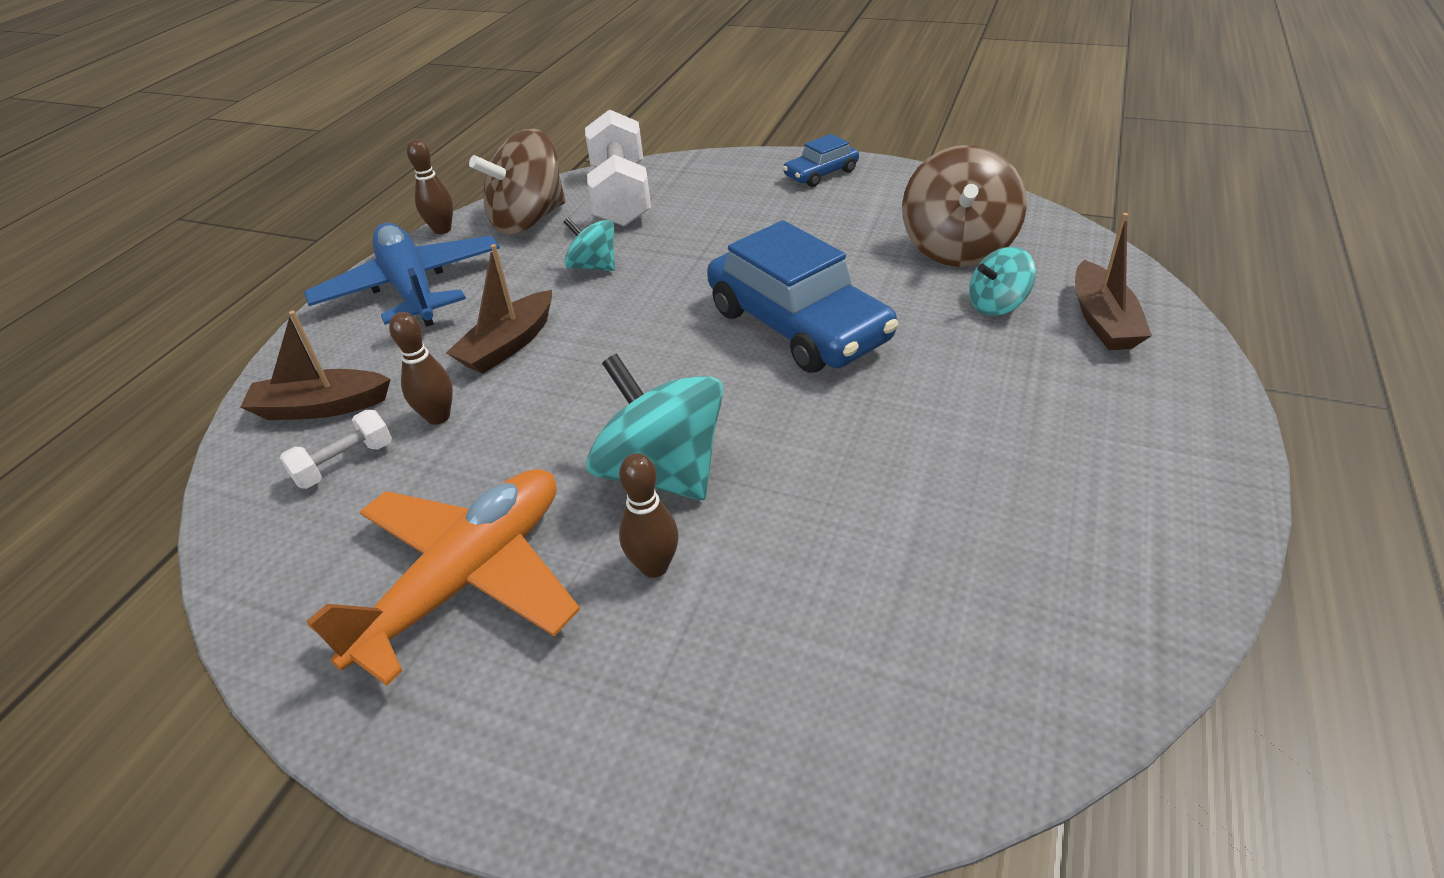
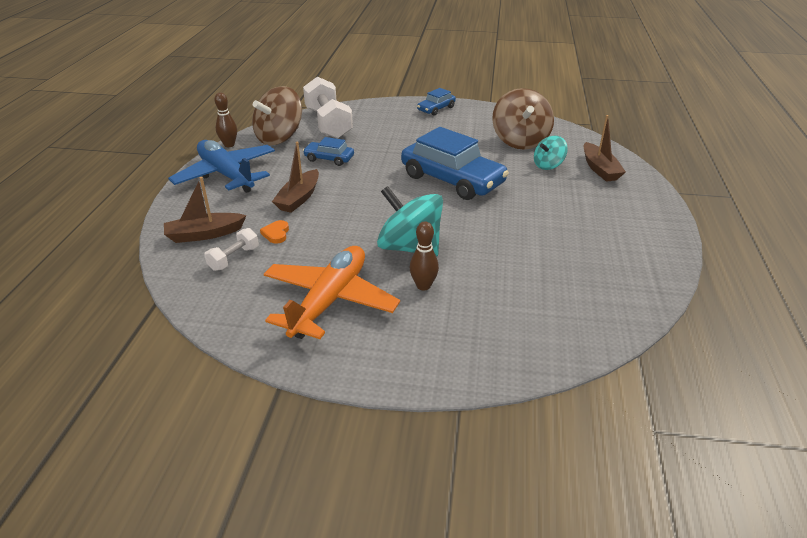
camera: 15 degrees left, 5 degrees down
(438, 417) = (276, 233): brown bowling pin -> orange heart
(593, 266) = (329, 159): turquoise spinning top -> blue car

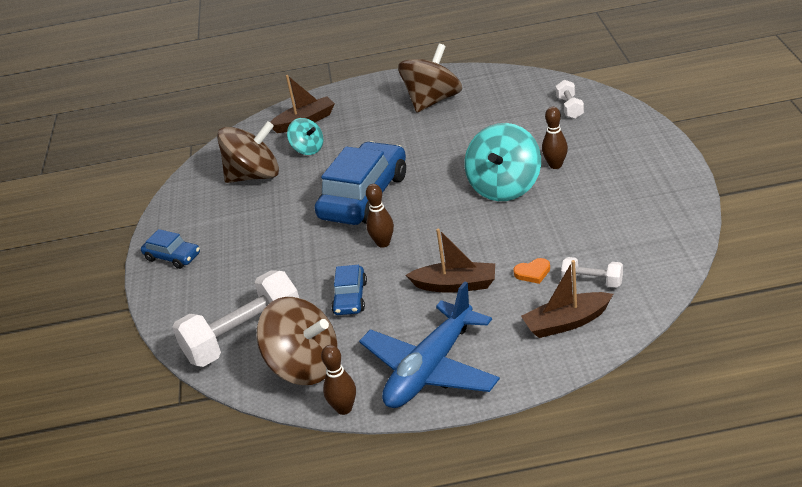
camera: 100 degrees left, 0 degrees up
(204, 234) = (566, 322): brown boat -> brown boat turned 105 degrees clockwise
(329, 301) = (610, 203): orange plane -> none
(380, 178) = (383, 243): none -> brown bowling pin
(538, 328) = (570, 108): none -> white dumbbell
(606, 239) = (432, 101): none -> brown spinning top

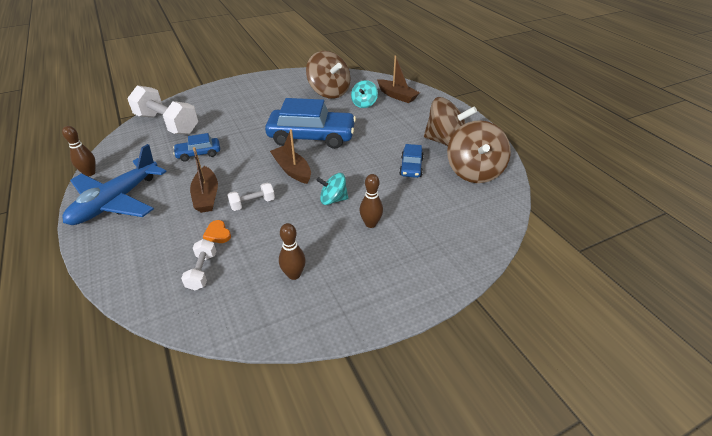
camera: 65 degrees right, 5 degrees up
(172, 257) = (245, 85): blue car -> blue car (411, 167)
(304, 366) = (134, 150): brown spinning top -> brown spinning top (474, 171)
(383, 243) = (257, 155): brown bowling pin -> brown bowling pin (294, 274)
(431, 368) = (116, 201): blue plane -> blue plane turned 75 degrees counterclockwise
(505, 187) = (333, 199): turquoise spinning top -> turquoise spinning top, size x0.56
(566, 322) = (151, 263): brown boat -> brown boat (292, 170)
(570, 108) = (467, 219): white dumbbell -> white dumbbell (252, 203)

